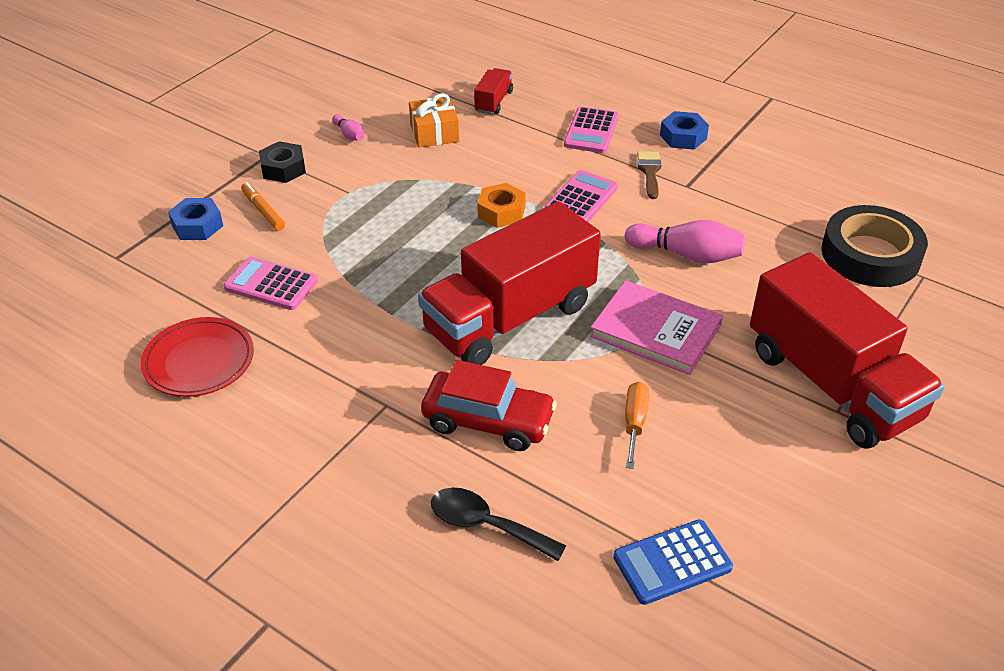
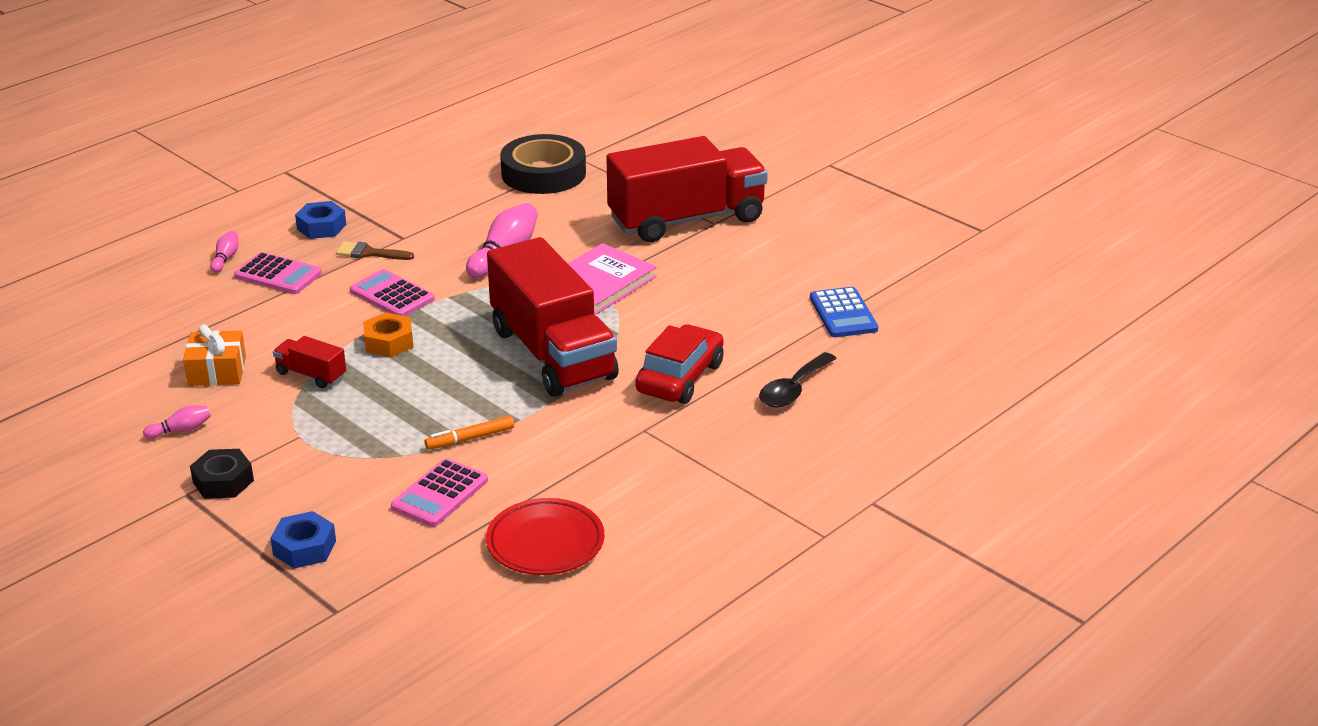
camera: 80 degrees left, 10 degrees down
(263, 211) = (302, 498): orange marker -> orange marker (470, 439)
(493, 102) = (179, 327): red truck -> red truck (311, 375)
(606, 100) = (226, 258): none -> pink bowling pin
(634, 423) = (702, 309): orange screwdriver -> none

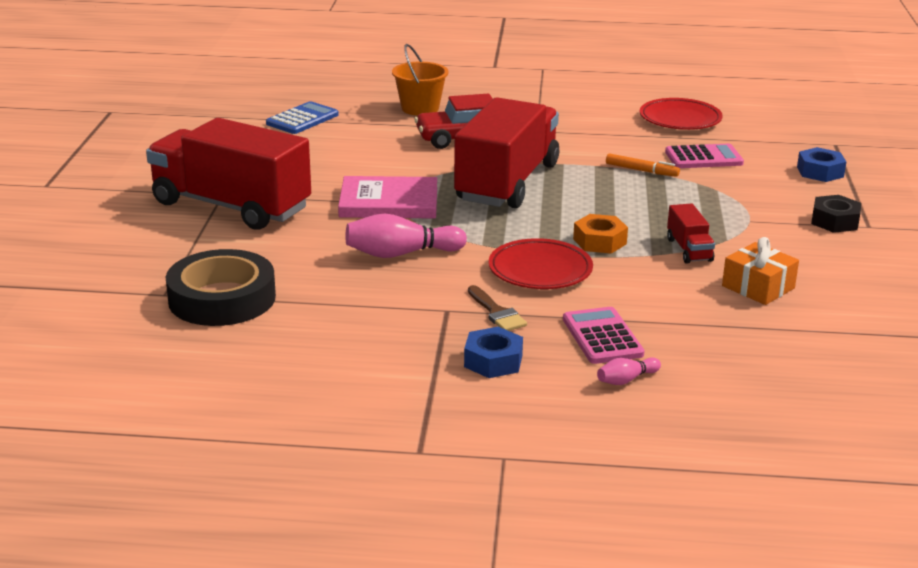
camera: 130 degrees left, 5 degrees down
(181, 430) = (832, 262): pink bowling pin -> none
(392, 295) = (540, 270): pink calculator -> red plate
(793, 389) = (420, 108): black spoon -> orange bucket

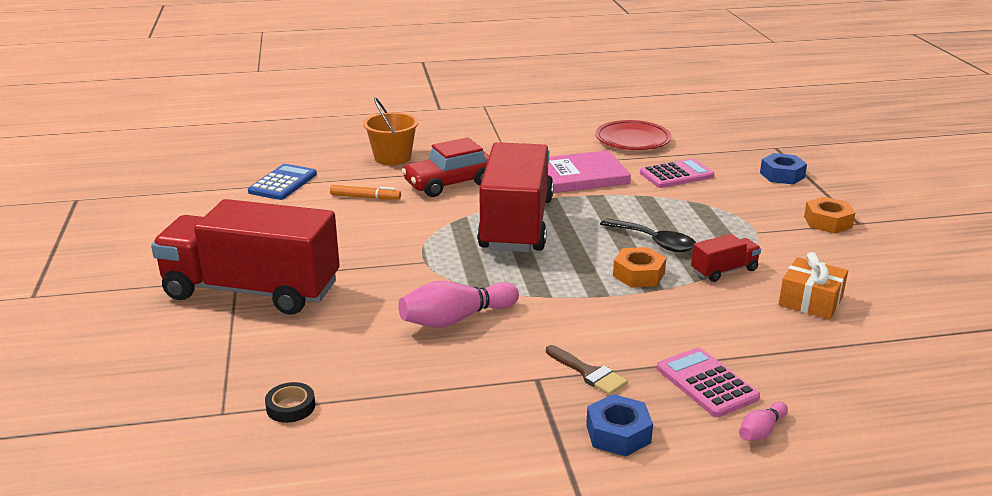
camera: 15 degrees left, 0 degrees up
(222, 298) = (290, 407): black tape -> black tape, size x0.41
(389, 202) = (413, 262): pink book -> pink book (580, 176)
(540, 270) = (602, 316): red plate -> none
(635, 216) = (654, 242): none -> black spoon
(641, 170) = (631, 194): orange marker -> orange marker (365, 197)
(689, 250) = (724, 271): red truck -> red truck turned 90 degrees counterclockwise
(834, 221) = (827, 222): black nut -> orange nut

